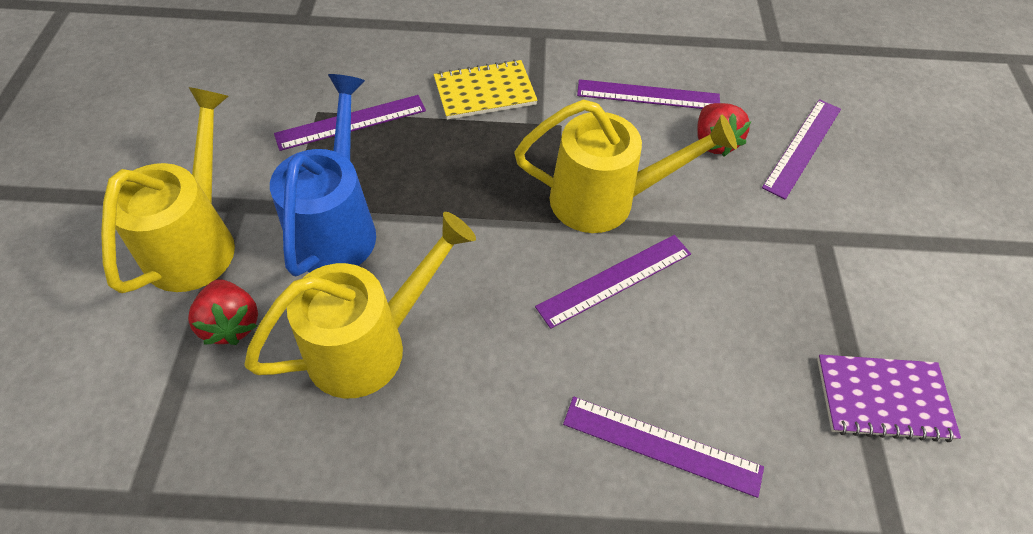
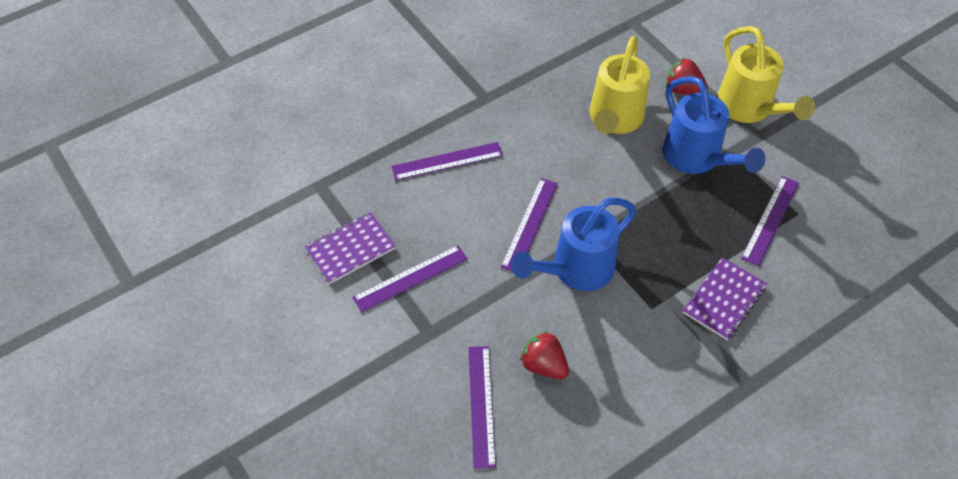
camera: 145 degrees right, 0 degrees up
(485, 92) = (724, 300): yellow notebook -> purple notebook
(605, 200) = (575, 269): yellow watering can -> blue watering can
(648, 95) = (619, 378): purple ruler -> purple ruler (410, 278)

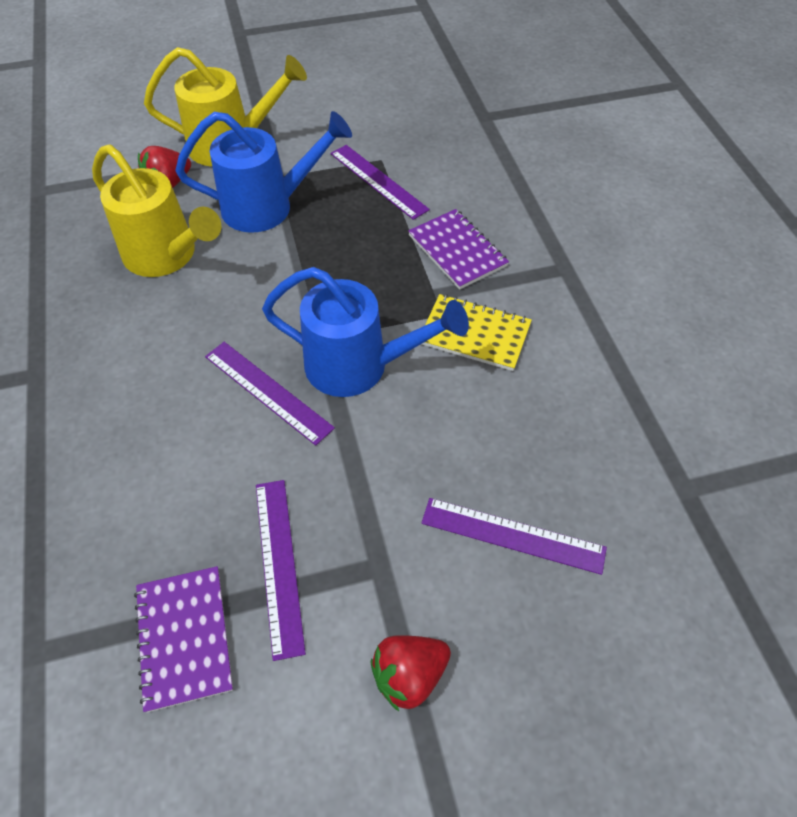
camera: 70 degrees left, 0 degrees up
(447, 161) = (109, 454): purple ruler -> none
(544, 365) = (478, 445): red strawberry -> red strawberry (409, 675)
(575, 269) = (358, 366): blue watering can -> blue watering can turned 60 degrees counterclockwise
(643, 336) = (475, 334): none -> yellow notebook

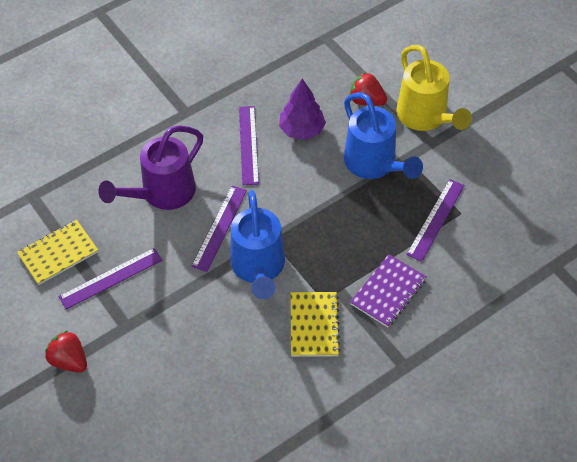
camera: 70 degrees right, 0 degrees up
(162, 446) = (162, 193): none -> purple watering can
(166, 256) = (302, 130): yellow watering can -> purple tree
(184, 638) = (58, 253): purple notebook -> yellow notebook
(513, 535) = (168, 388): purple ruler -> purple ruler (248, 145)

